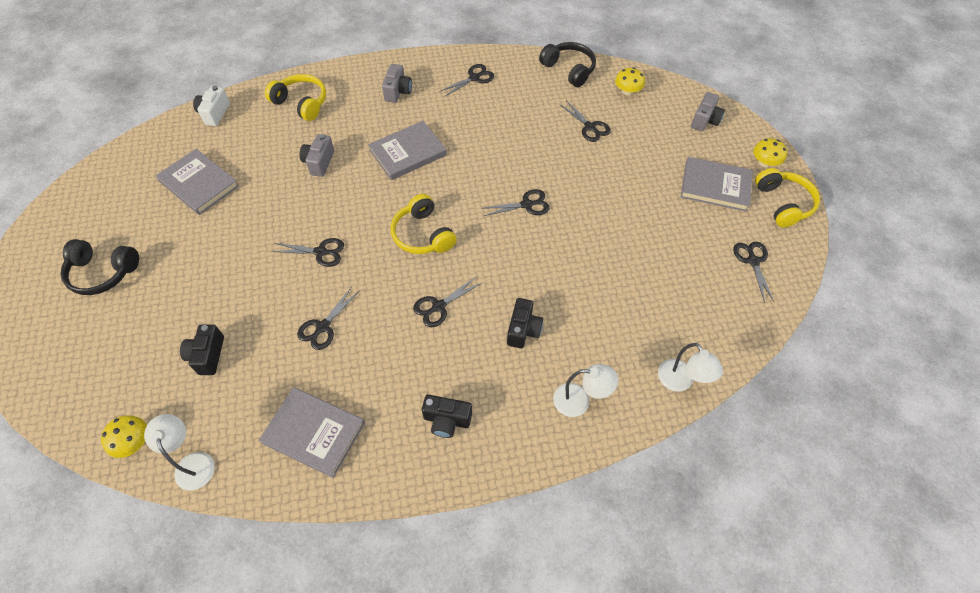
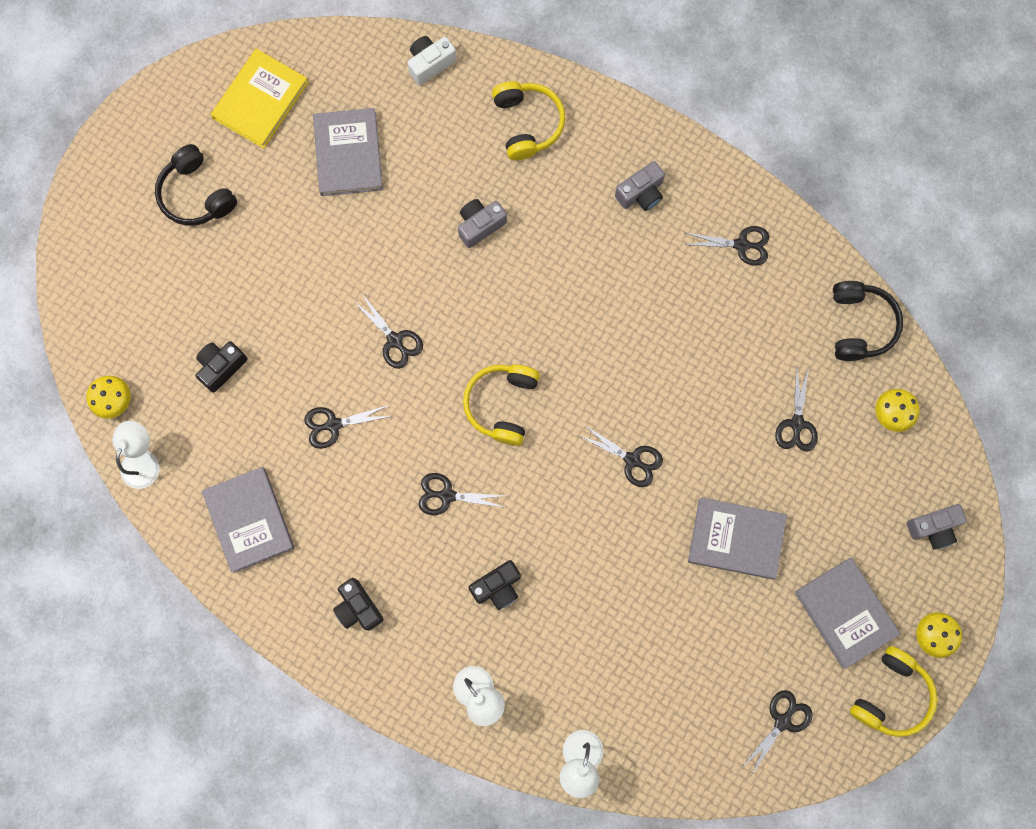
camera: 45 degrees right, 20 degrees up
(111, 196) = (260, 100): none -> yellow book
(408, 153) = (576, 289): grey book -> grey book (736, 539)

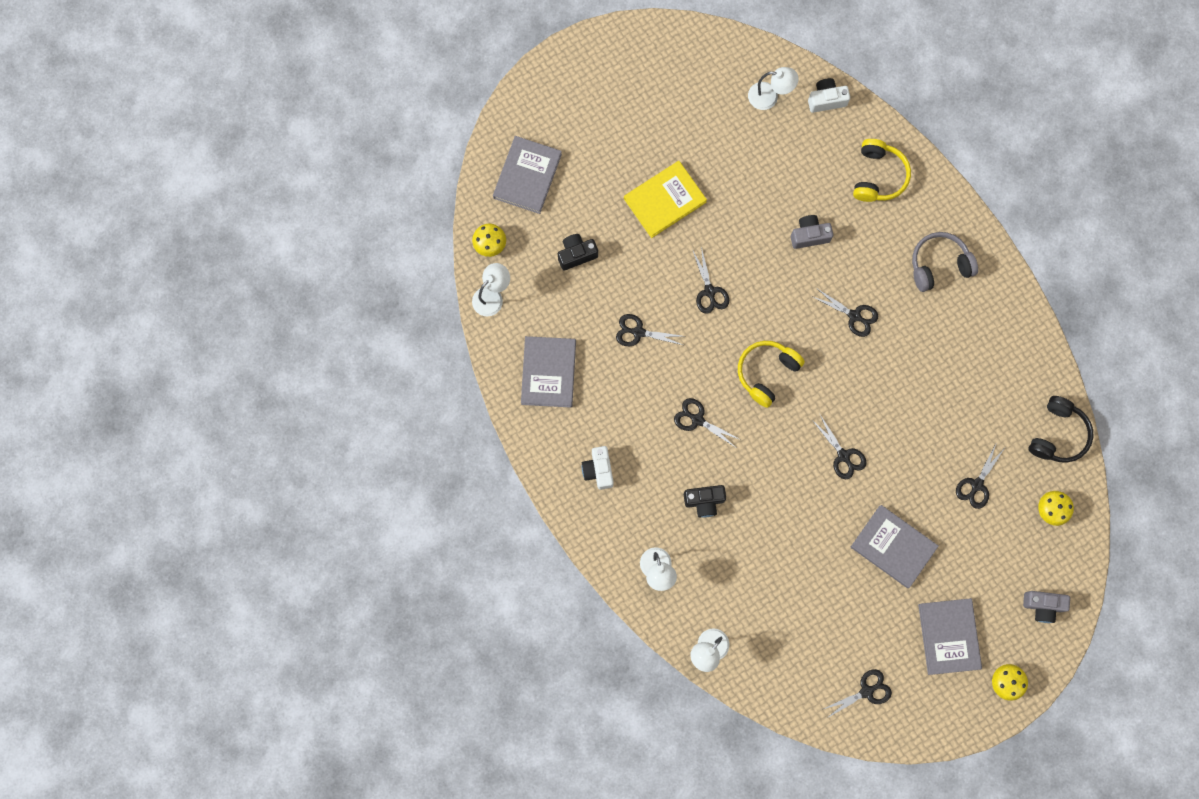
camera: 25 degrees right, 0 degrees up
(196, 194) = (613, 121): black headphones -> none
(260, 100) = (690, 72): yellow book -> yellow book (665, 200)
(348, 154) = (736, 140): grey book -> grey book (527, 176)
(358, 607) = (598, 470): black camera -> white camera
(364, 88) = (769, 97): none -> white lamp
(641, 193) = (939, 265): grey camera -> grey headphones
(741, 245) = (996, 336): black scissors -> black scissors (854, 316)
(891, 695) = (955, 710): yellow headphones -> none

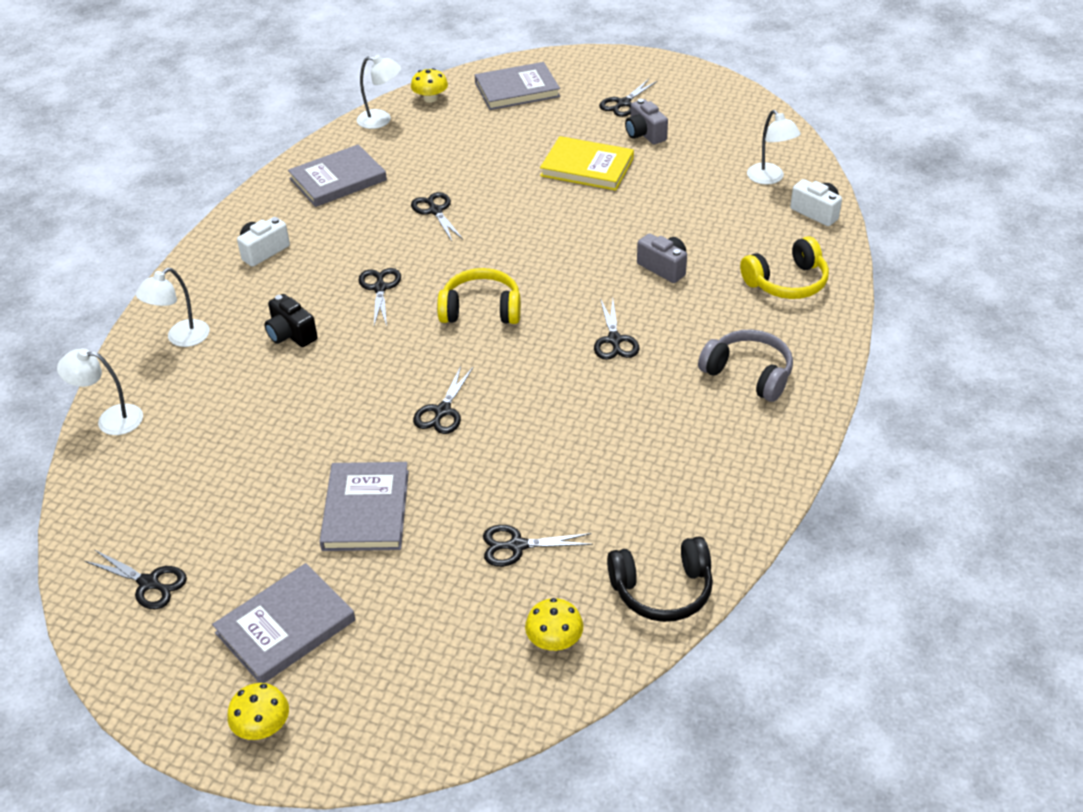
camera: 55 degrees right, 35 degrees down
(576, 254) = (474, 144): black camera -> none
(709, 291) = (527, 233): black scissors -> black scissors (623, 103)
(1042, 606) = (408, 707): grey camera -> grey camera (644, 134)

